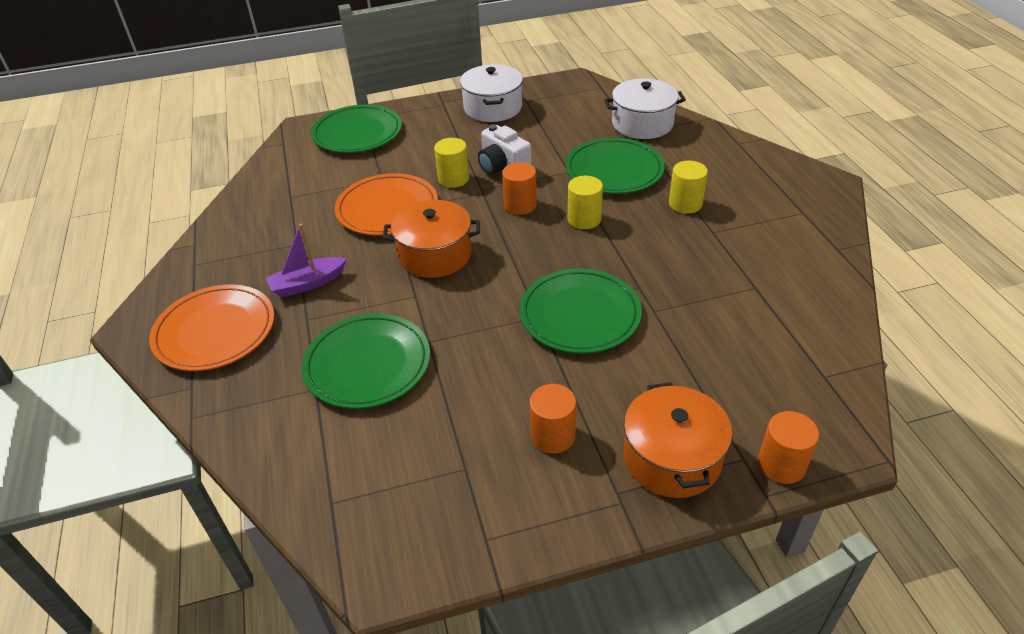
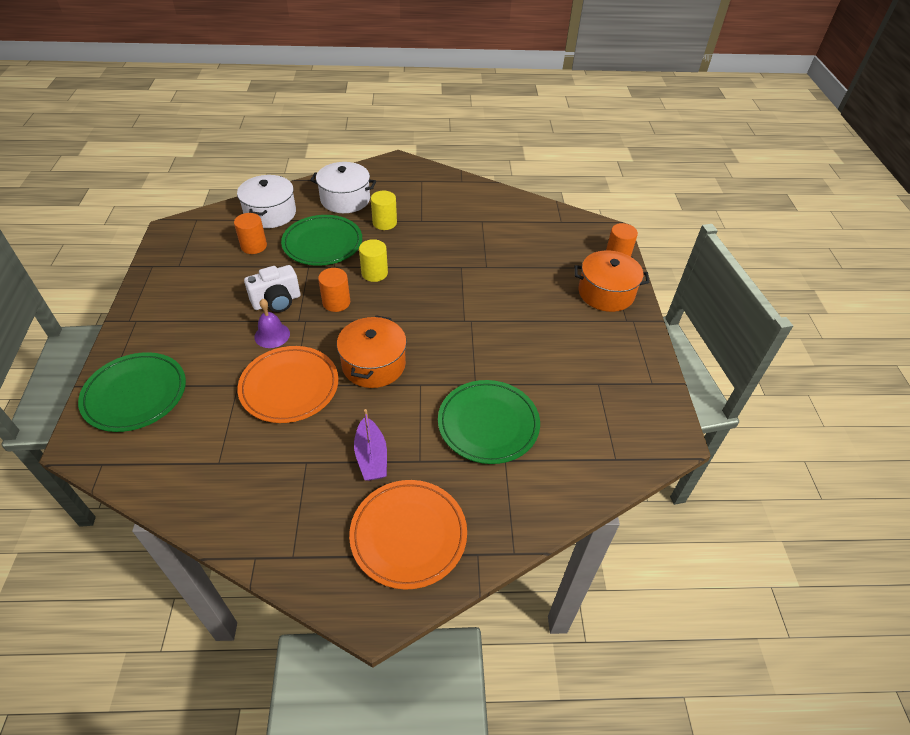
camera: 80 degrees left, 5 degrees up
(453, 179) = (272, 335): yellow cylinder -> purple bell
(493, 108) = (172, 288): white pot -> white pot (345, 199)
(553, 436) = (580, 337): orange cylinder -> orange cylinder (254, 246)
(580, 315) = (477, 300): green plate -> none

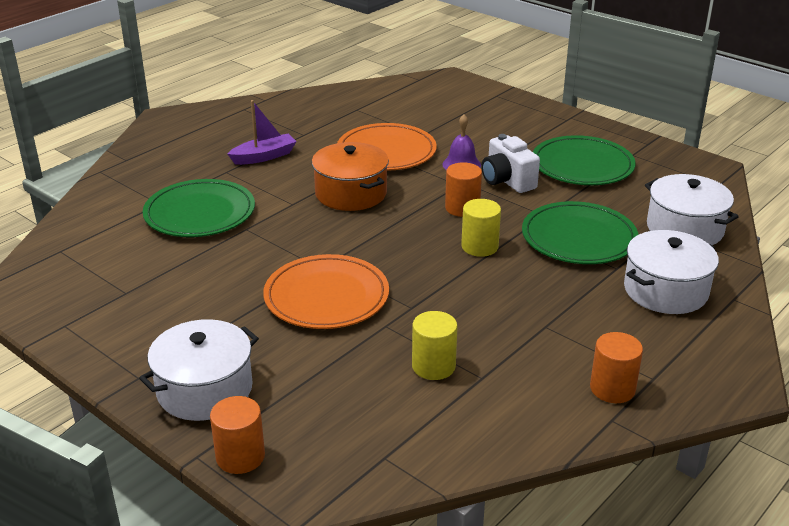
camera: 135 degrees right, 15 degrees down
(135, 394) = (471, 101): green plate -> green plate (582, 165)
(254, 246) = (622, 199): orange cylinder -> orange cylinder (612, 389)
(277, 301) = (507, 181): white camera -> white camera turned 45 degrees counterclockwise
(371, 457) = (264, 156): purple boat -> purple boat turned 120 degrees clockwise
(384, 223) = (573, 296): yellow cylinder -> yellow cylinder (433, 366)
(408, 535) = (184, 145): orange plate -> orange plate (326, 297)
(606, 293) = (205, 389): orange pot -> white pot

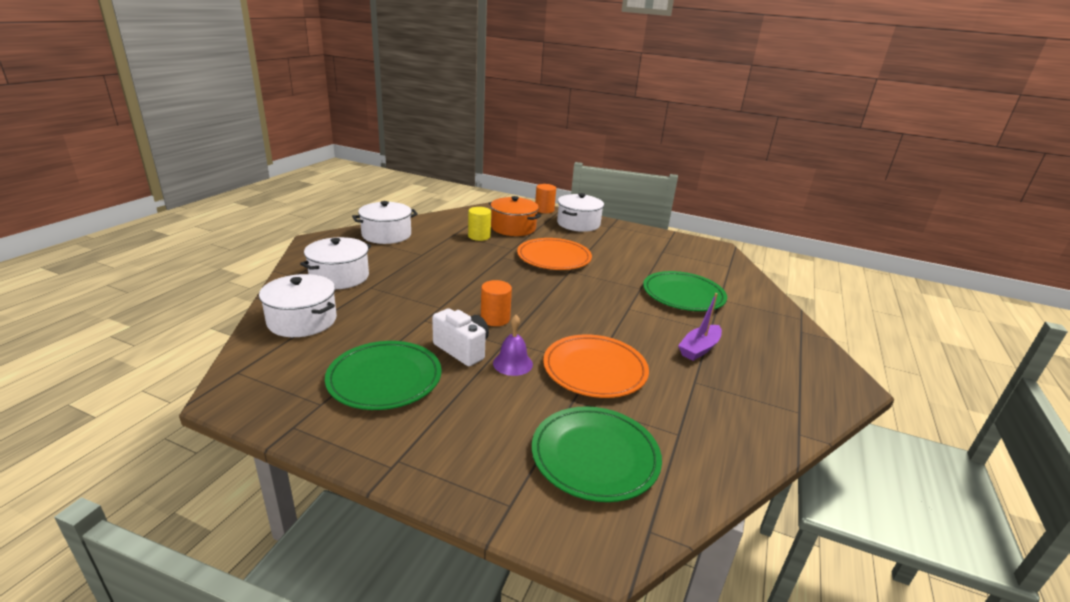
camera: 160 degrees right, 5 degrees down
(351, 193) = (592, 321): orange pot -> orange pot (513, 228)
(479, 247) = (472, 291): yellow cylinder -> none
(578, 238) = (396, 304): green plate -> green plate (595, 456)
(612, 389) = (386, 235): orange cylinder -> white pot

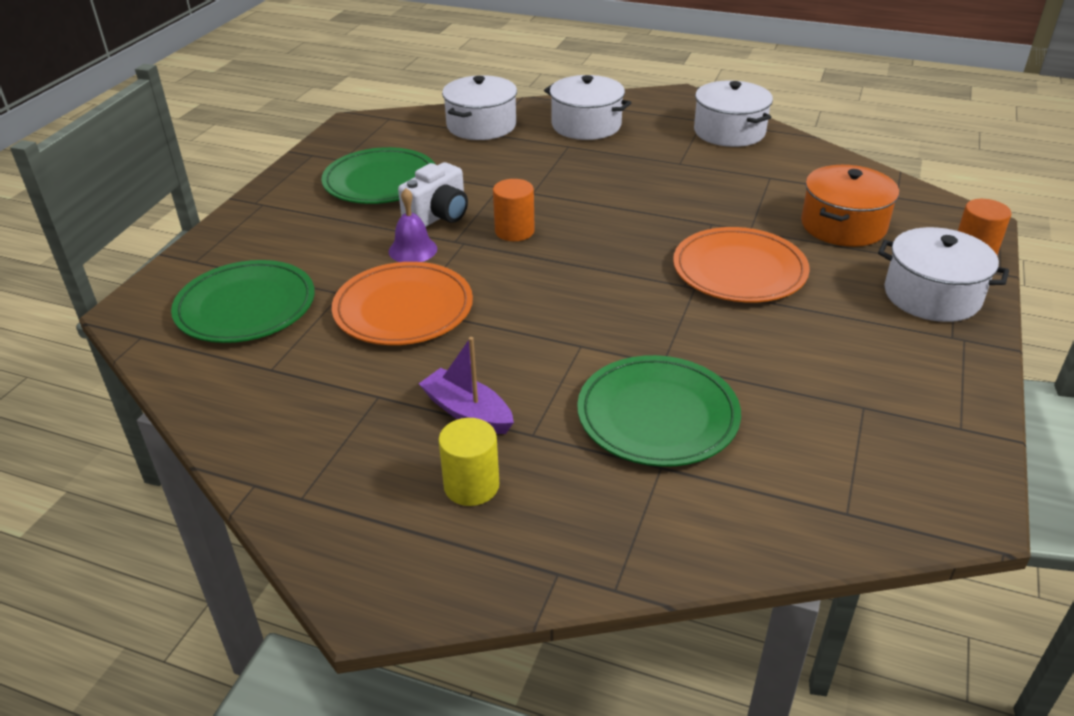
camera: 90 degrees right, 10 degrees up
(479, 236) = (779, 198): yellow cylinder -> yellow cylinder (471, 486)

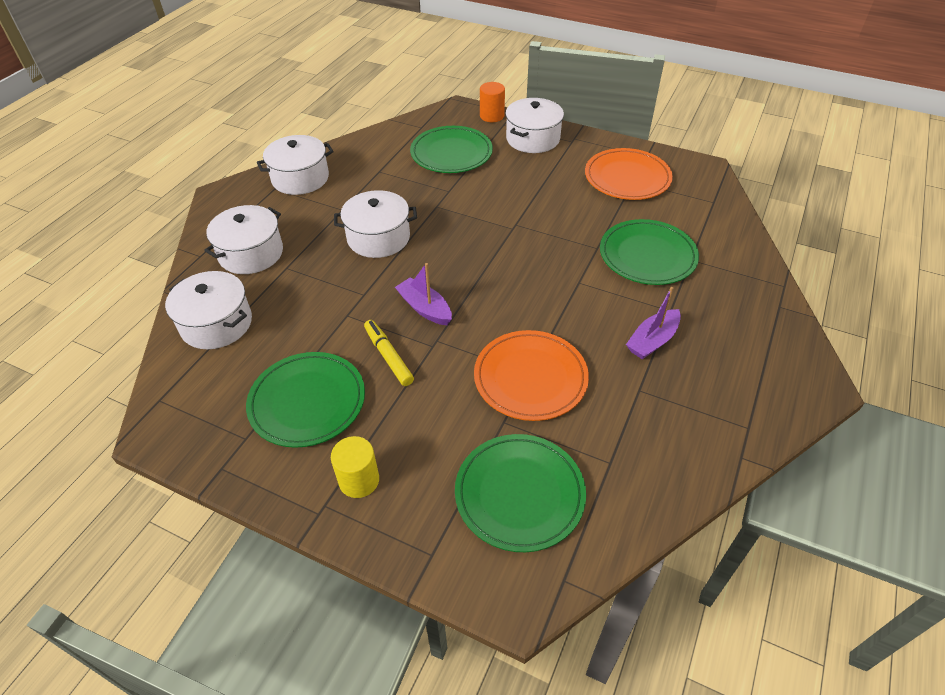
camera: 85 degrees left, 10 degrees up
(412, 250) = (441, 374): purple bell -> none
(438, 216) = (388, 356): white camera -> yellow marker
(471, 486) = (721, 340): yellow cylinder -> yellow cylinder (359, 480)
(514, 231) = (425, 308): orange cylinder -> purple boat
(633, 191) = (378, 238): none -> white pot
(739, 270) = (498, 203): orange plate -> orange plate (627, 178)
(843, 225) = (451, 153): orange pot -> green plate

